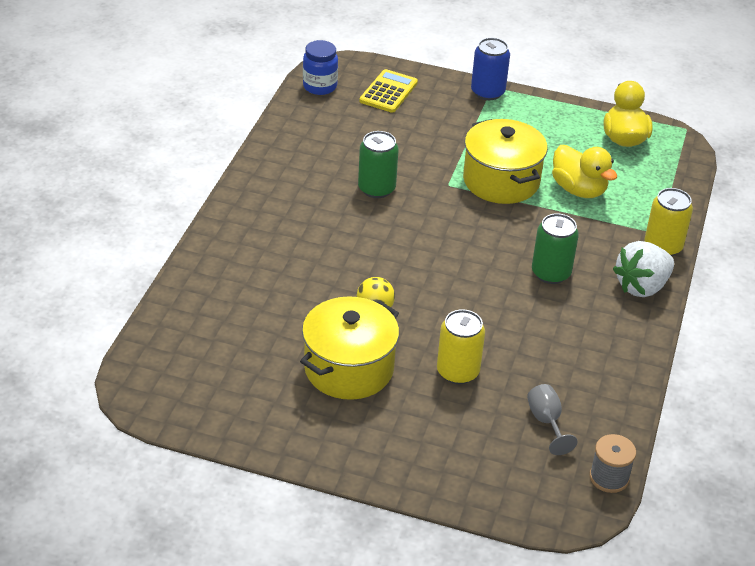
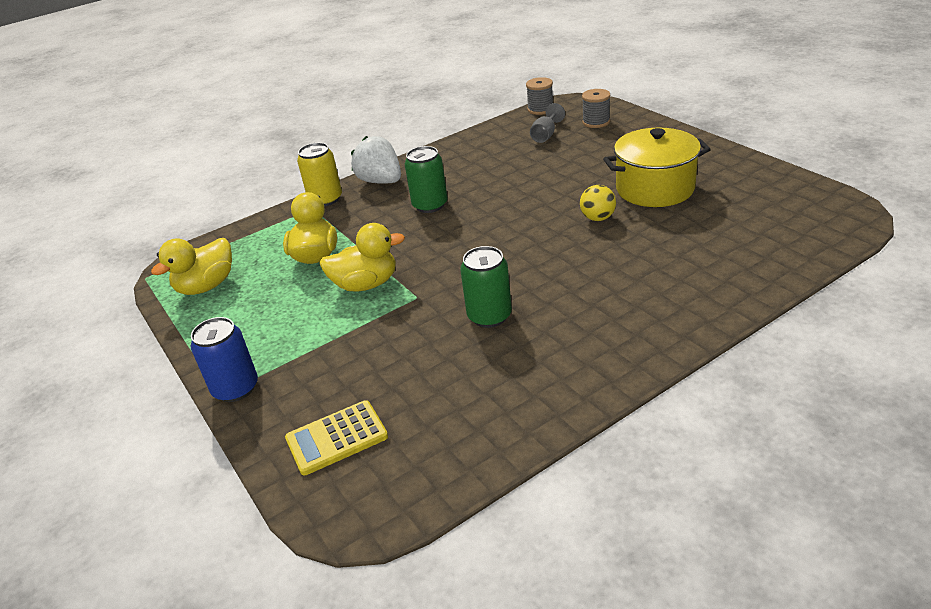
camera: 135 degrees left, 5 degrees down
(320, 86) = (409, 488): blue jar -> none
(457, 372) = (574, 169): yellow can -> none
(501, 181) = (366, 284): yellow pot -> yellow duck
(509, 471) = (596, 122): none -> grey spool
(641, 286) = (381, 181): white strawberry -> white strawberry turned 135 degrees counterclockwise

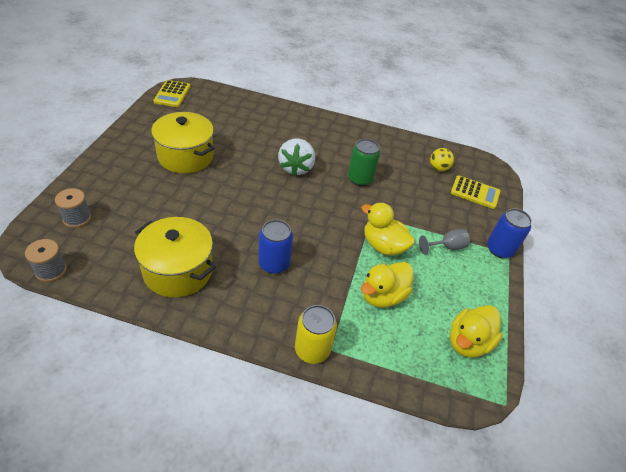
camera: 140 degrees left, 10 degrees up
(206, 286) = (468, 342): yellow duck -> yellow duck turned 135 degrees clockwise
(381, 181) = (257, 324): white strawberry -> white strawberry (296, 168)
(430, 205) = (274, 264): green can -> blue can
(479, 157) = (178, 271): none -> yellow pot
(545, 135) = (116, 242): grey goblet -> grey goblet (446, 247)
(597, 218) = (237, 170): yellow ball -> yellow ball (438, 168)
(831, 204) = (172, 94): none -> yellow calculator

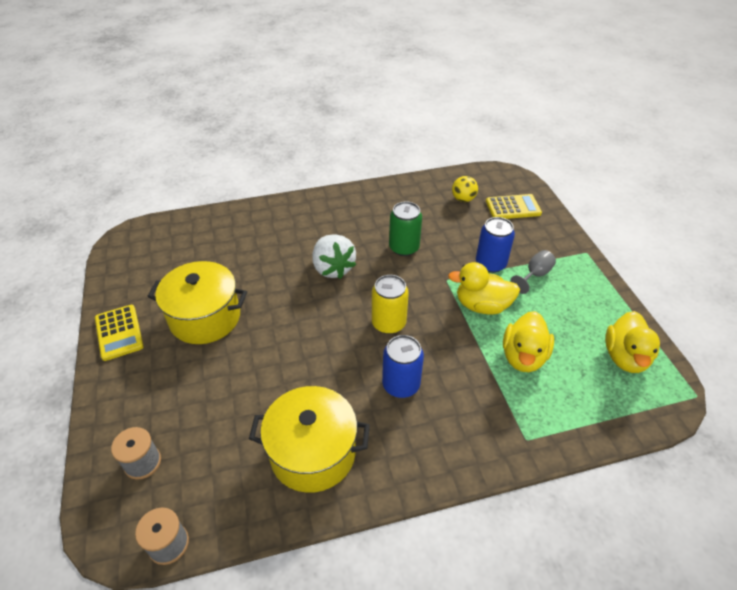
camera: 25 degrees left, 0 degrees up
(172, 94) = (123, 251): yellow calculator -> yellow calculator (119, 332)
(312, 349) = (510, 451): yellow can -> yellow can (388, 323)
(499, 249) = (576, 252): blue can -> blue can (490, 264)

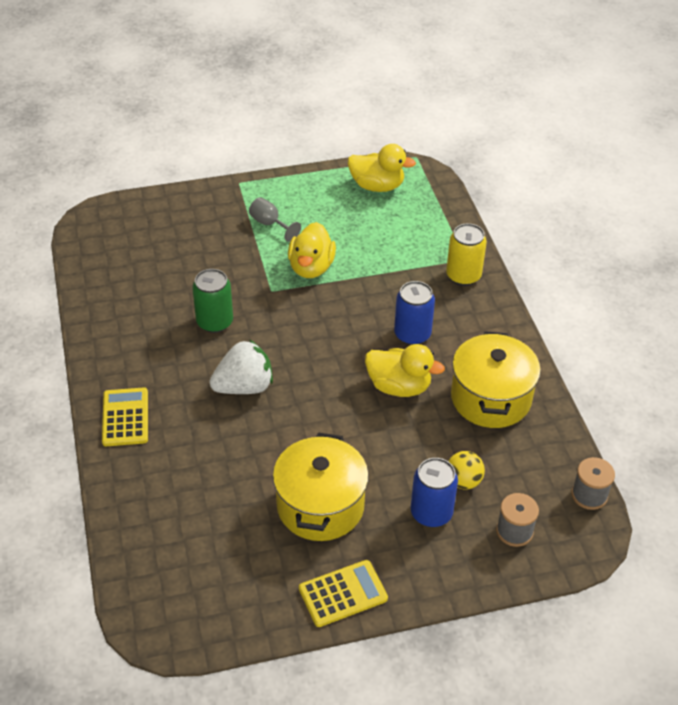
camera: 90 degrees left, 0 degrees up
(388, 323) = (333, 340): yellow can -> yellow can (463, 276)
(463, 199) = (131, 263): yellow ball -> yellow ball (463, 481)
(490, 264) = (249, 254): blue can -> blue can (431, 513)
(513, 207) = (155, 224): yellow calculator -> yellow calculator (125, 417)
(523, 356) = (377, 248): yellow duck -> yellow duck (399, 386)

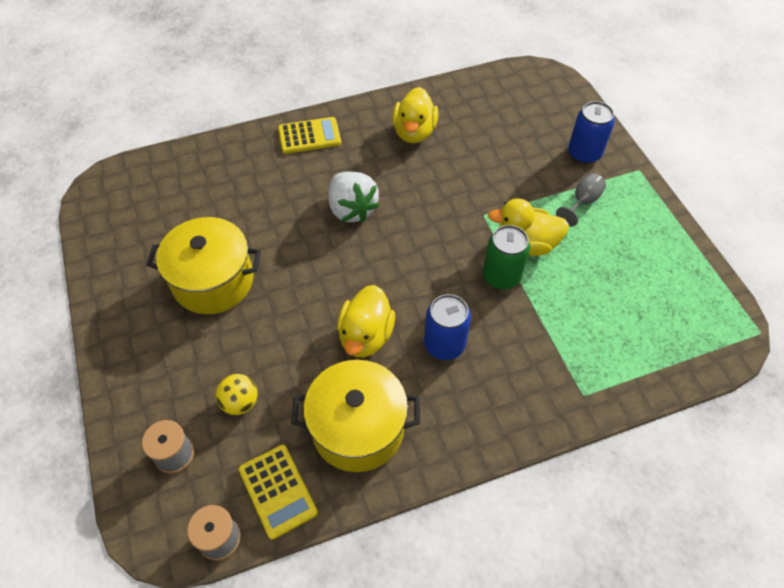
camera: 85 degrees right, 10 degrees up
(215, 322) = (431, 177): green can -> green can (501, 276)
(343, 594) = (117, 307): yellow calculator -> yellow calculator (277, 491)
(377, 186) = (684, 294): yellow duck -> yellow duck (414, 132)
(431, 513) = (201, 374): blue can -> blue can (584, 153)
(463, 276) = (553, 394): yellow can -> none

